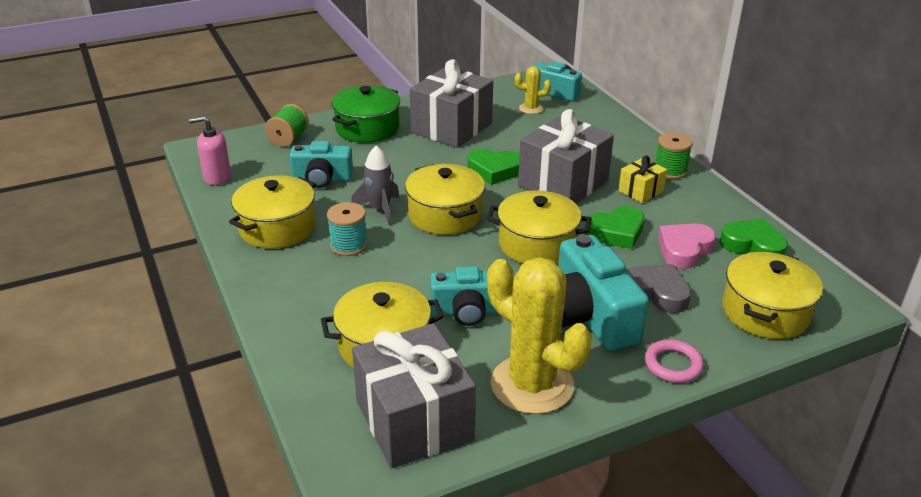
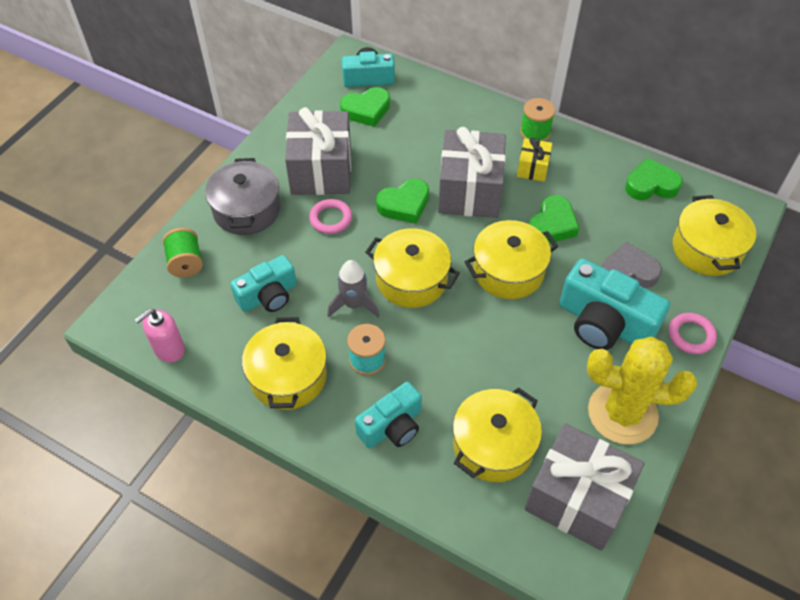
camera: 35 degrees left, 20 degrees up
(367, 128) = (247, 210): green pot -> grey pot
(424, 156) = (331, 219): none -> pink ring
(467, 311) = (520, 372): turquoise camera -> turquoise camera (392, 426)
(531, 108) = (366, 110): yellow cactus -> green heart
(684, 249) = (611, 216): pink heart -> none

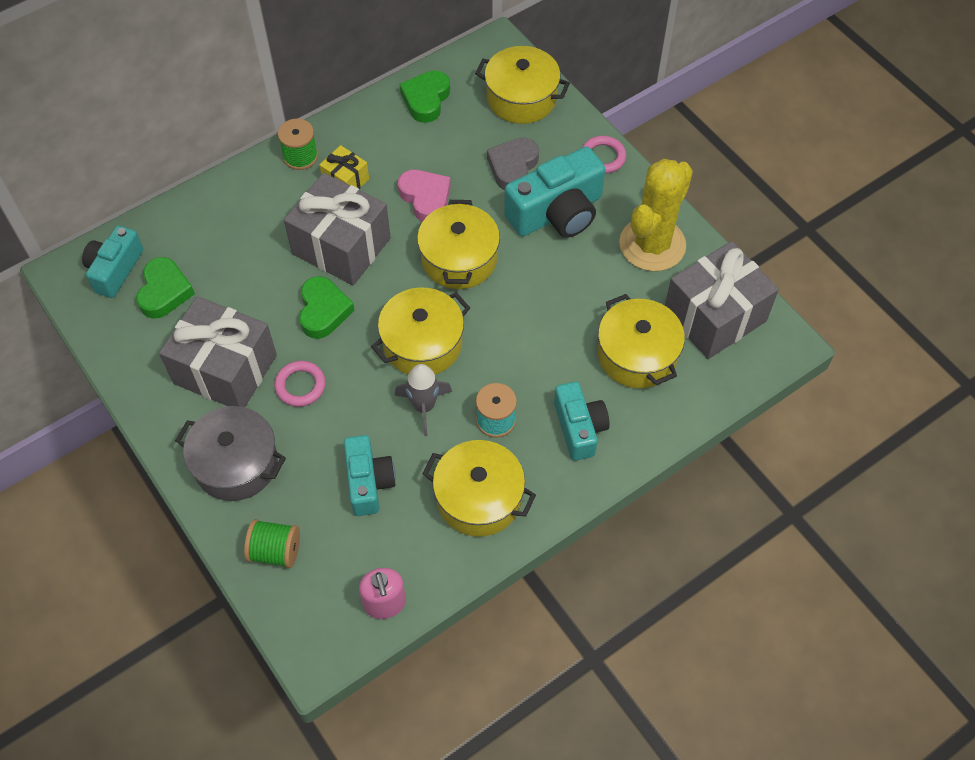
camera: 65 degrees left, 5 degrees up
(552, 225) = (426, 198): green heart -> pink heart

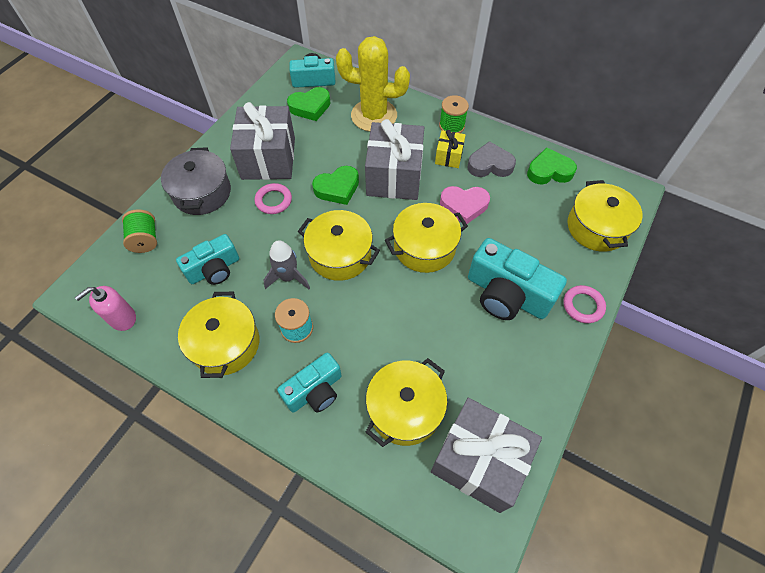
camera: 65 degrees right, 0 degrees up
(426, 198) = (464, 206): pink heart -> pink heart turned 60 degrees clockwise
(513, 167) = (528, 248): grey heart -> grey heart (490, 165)
(652, 244) = (521, 378): yellow cactus -> yellow cactus (374, 115)

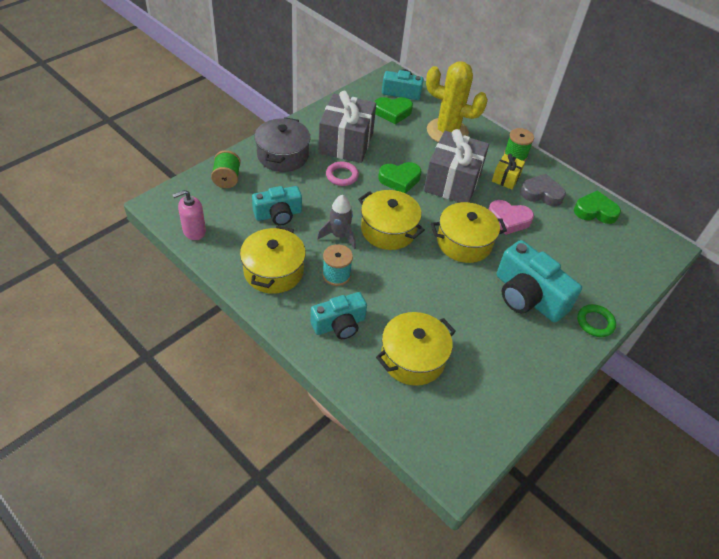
camera: 10 degrees right, 10 degrees down
(479, 461) = (466, 413): grey gift -> none
(583, 306) = (595, 322): pink ring -> green ring
(597, 227) = (626, 265): yellow pot -> none

